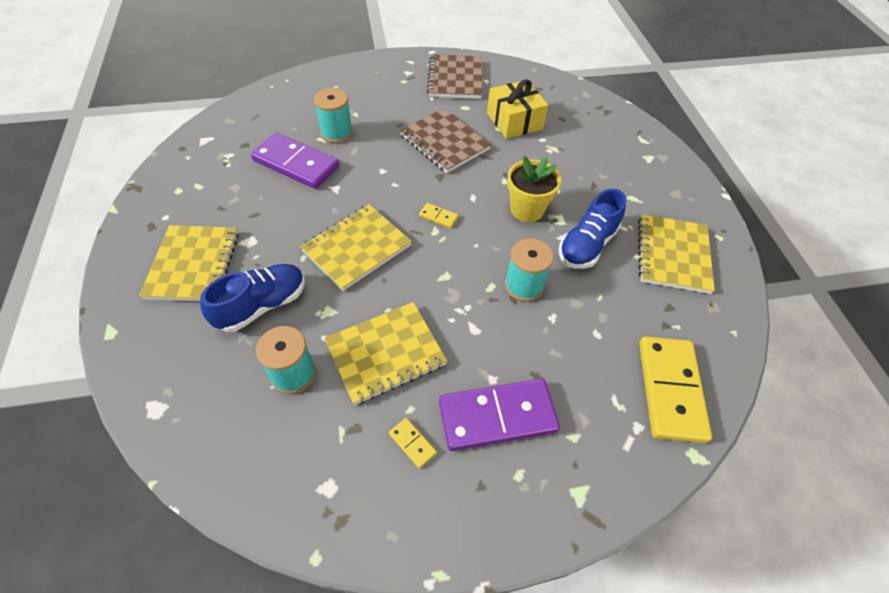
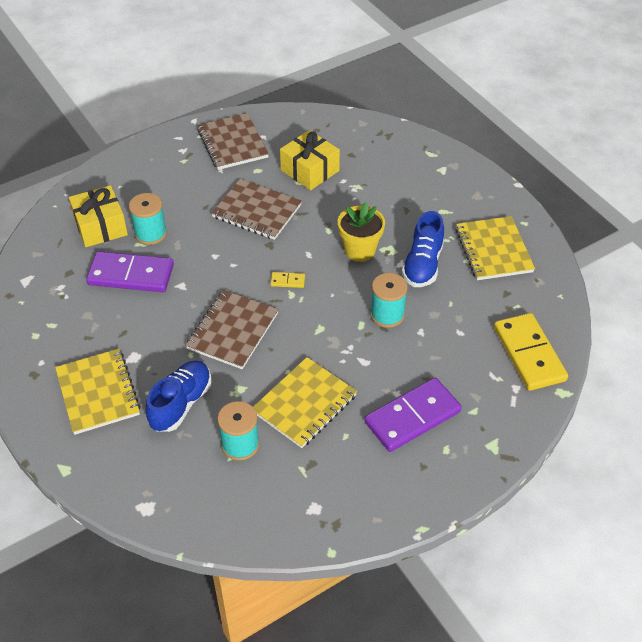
camera: 20 degrees left, 5 degrees down
(297, 114) = (100, 226): none -> yellow gift
(357, 248) = (232, 331): yellow notebook -> brown notebook
(412, 443) = (359, 457): yellow domino -> none

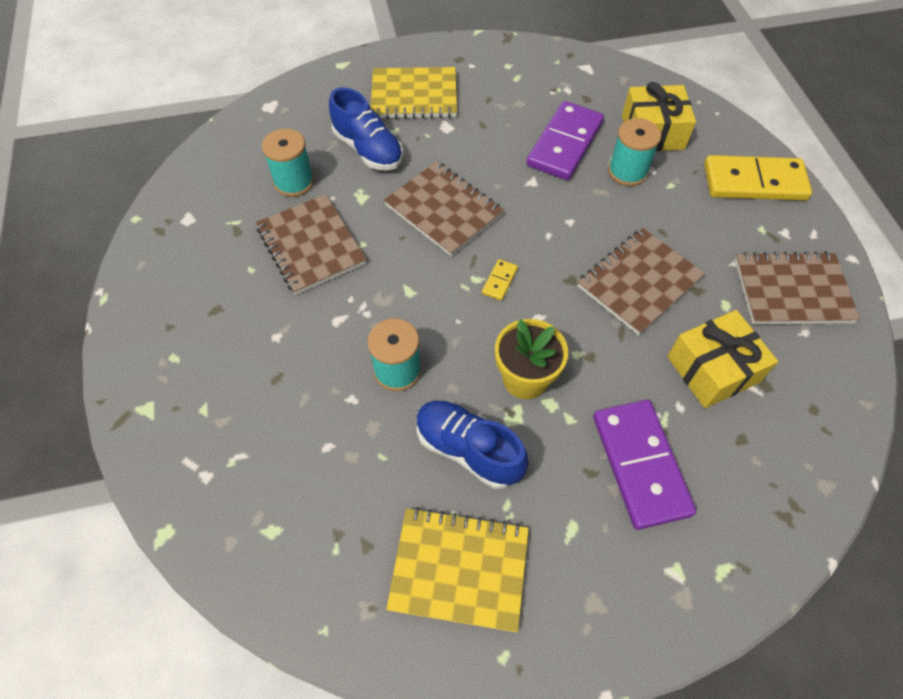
camera: 110 degrees right, 10 degrees up
(304, 404) = (311, 246): yellow notebook -> brown notebook
(412, 417) = (235, 340): purple domino -> purple domino (640, 464)
(529, 354) = (246, 522): yellow domino -> yellow domino (754, 182)

